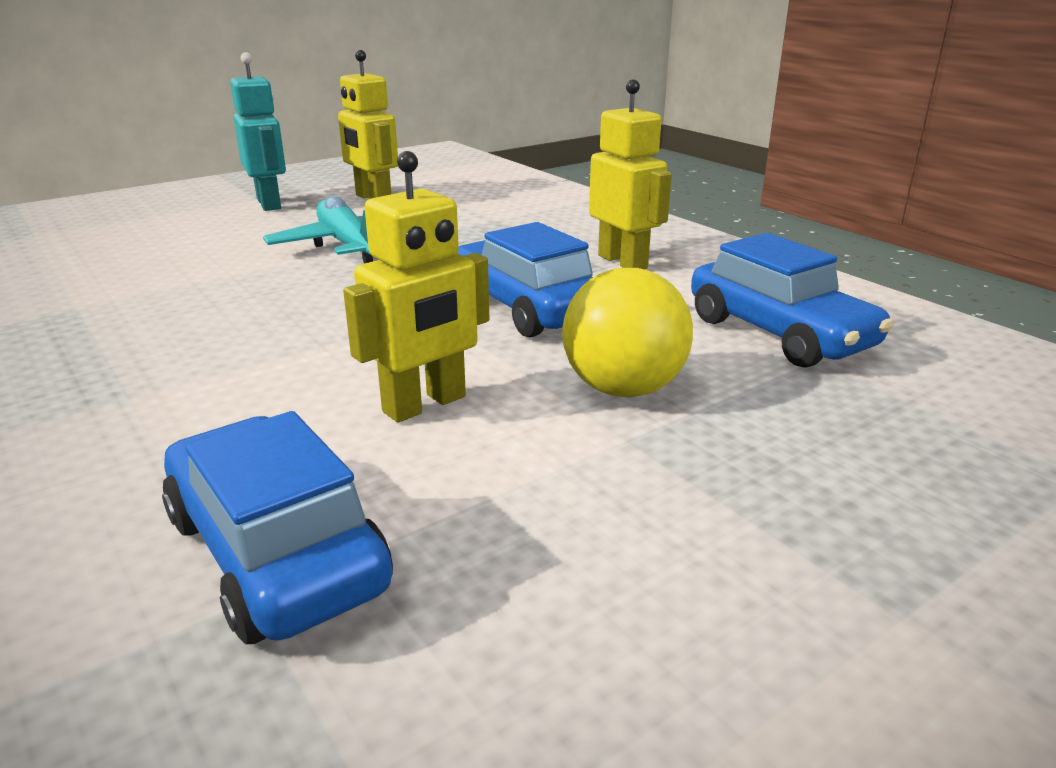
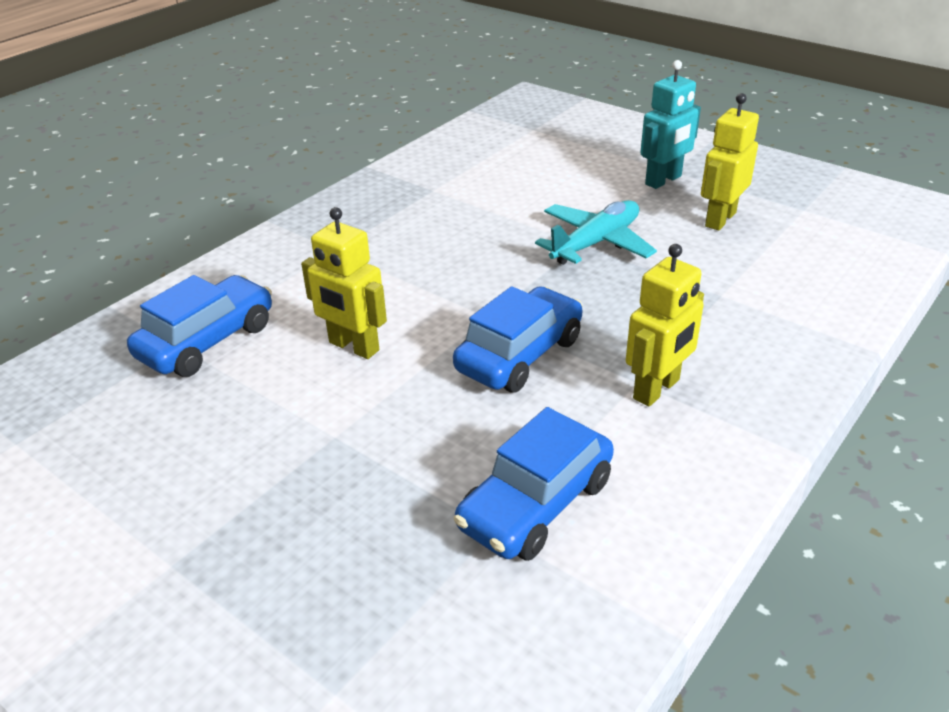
camera: 75 degrees right, 10 degrees up
(623, 389) = (401, 425): yellow ball -> none

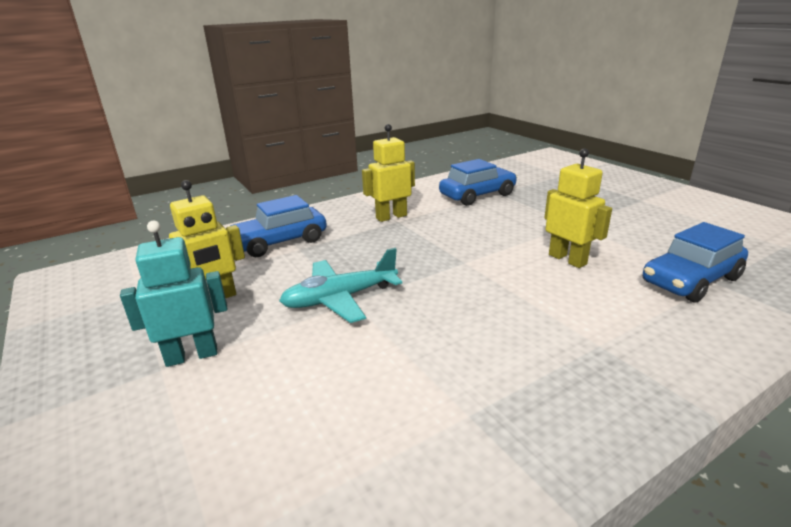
camera: 160 degrees left, 10 degrees down
(519, 355) = (455, 239): blue car -> blue car (280, 242)

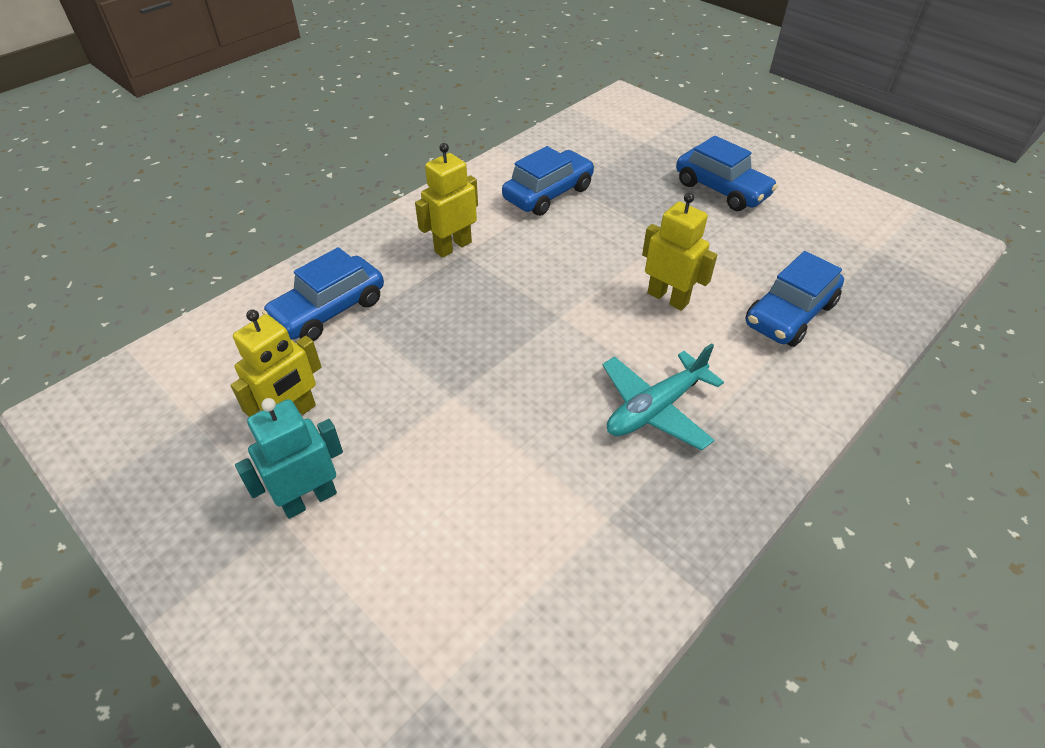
camera: 15 degrees left, 20 degrees up
(340, 298) = (439, 393): turquoise plane -> turquoise plane (655, 408)
(627, 202) = (721, 189): none -> blue car

